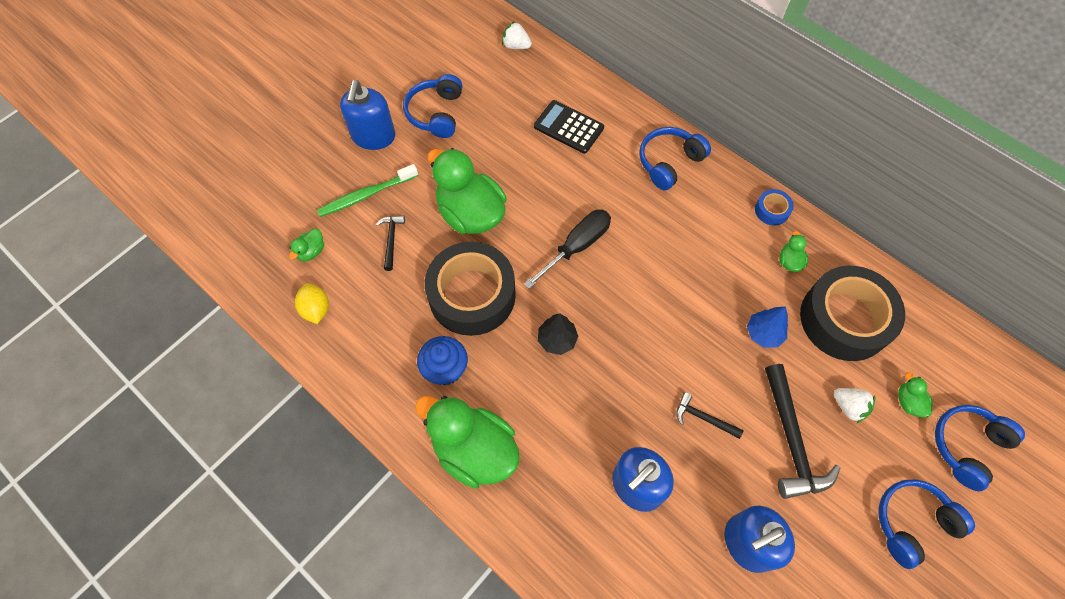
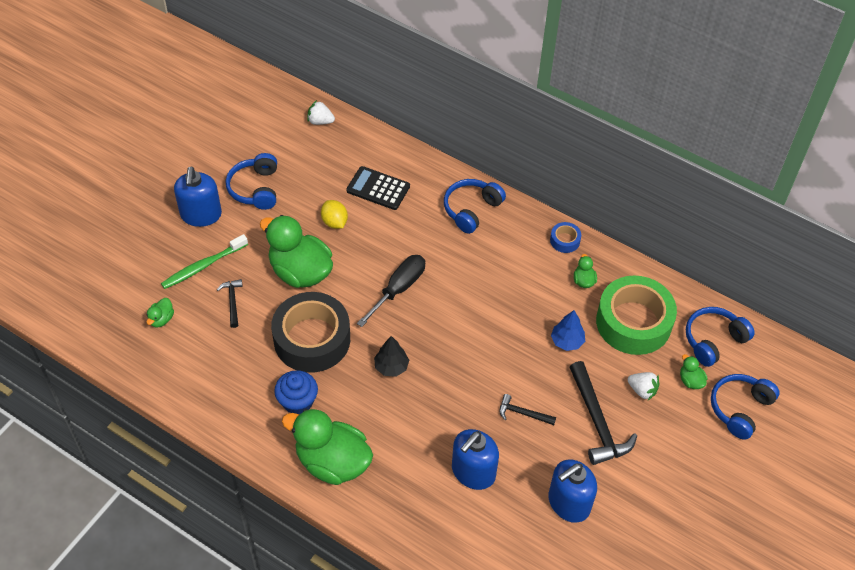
camera: 10 degrees left, 10 degrees down
(316, 309) = (175, 367): yellow lemon -> yellow lemon (334, 222)
(844, 319) = (633, 322): black tape -> green tape
(912, 523) = (699, 471): blue headphones -> blue headphones (713, 340)

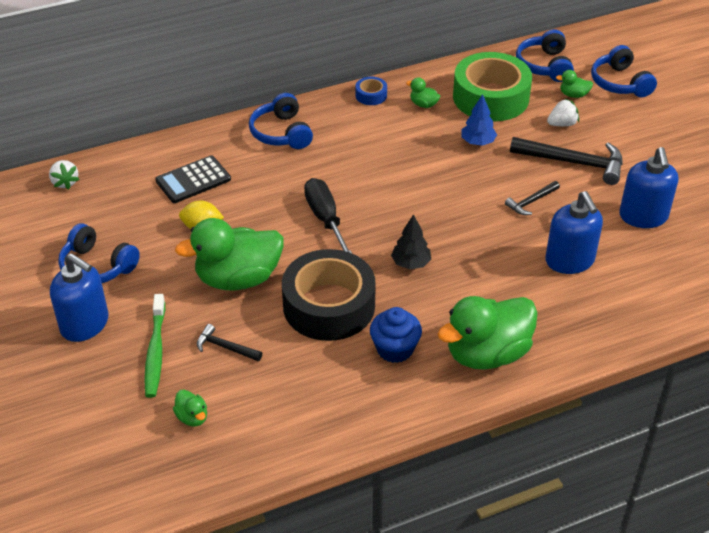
camera: 55 degrees left, 10 degrees down
(320, 121) = (65, 182): white strawberry -> white strawberry turned 75 degrees counterclockwise

